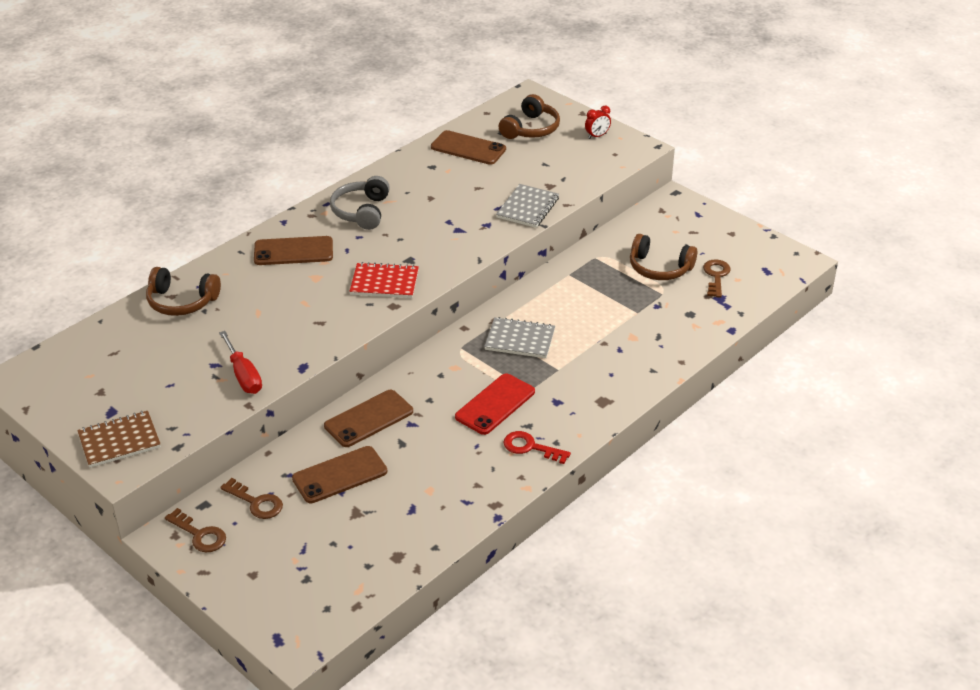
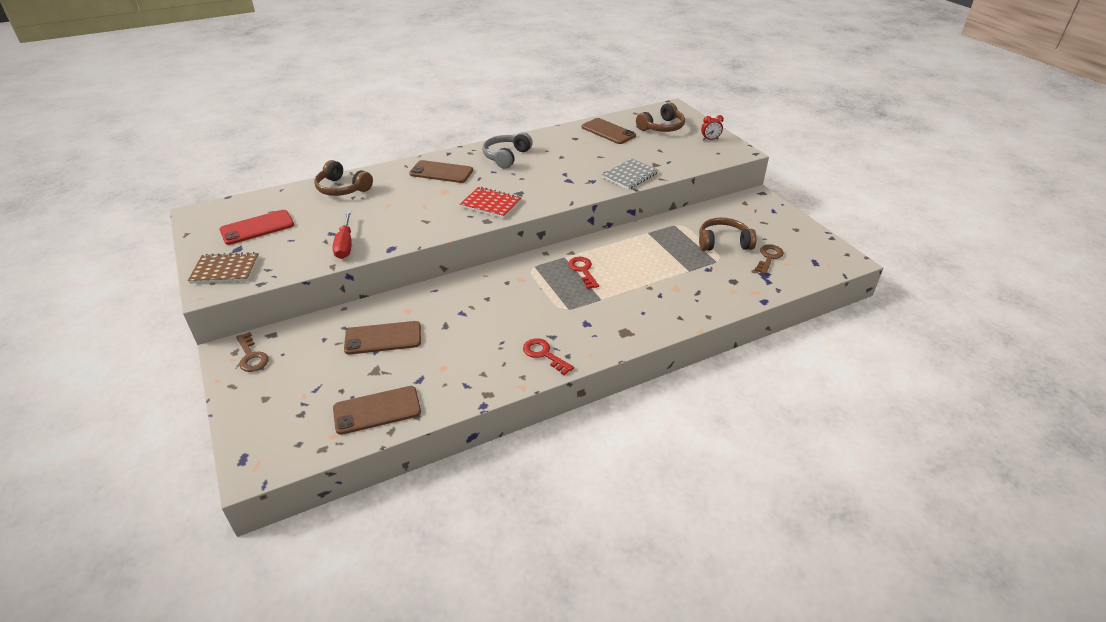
camera: 20 degrees right, 0 degrees up
(256, 502) = (309, 343): brown key -> none
(369, 419) = (433, 301): brown phone -> brown phone (377, 410)
(495, 404) = (535, 314): red phone -> red phone (257, 227)
(520, 340) = (583, 270): grey notebook -> red key
(659, 268) = (723, 242): brown headphones -> brown headphones turned 135 degrees clockwise

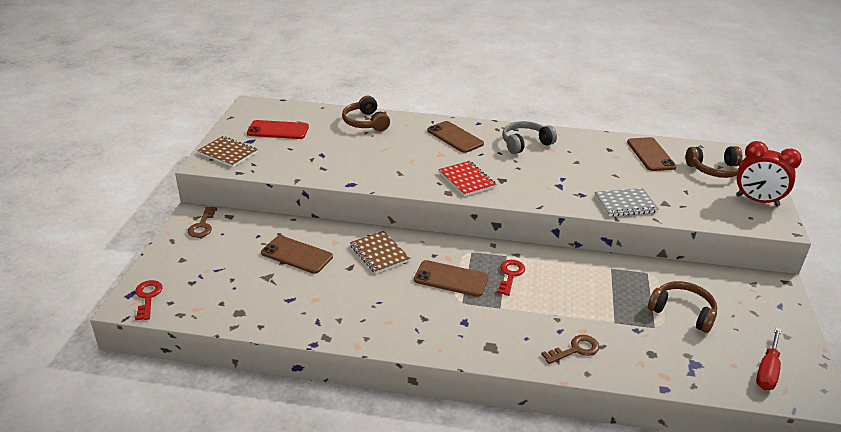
camera: 35 degrees right, 5 degrees down
(345, 245) = (322, 167): red screwdriver -> red screwdriver (767, 370)
(377, 410) = (239, 306): brown phone -> brown phone (451, 279)
(459, 302) = (379, 253): none -> brown notebook
(544, 354) = (401, 329): red key -> red key (148, 297)
(710, 139) = (757, 201): red clock -> red clock, size x2.09
(769, 257) = (719, 350): brown key -> brown key (575, 350)

